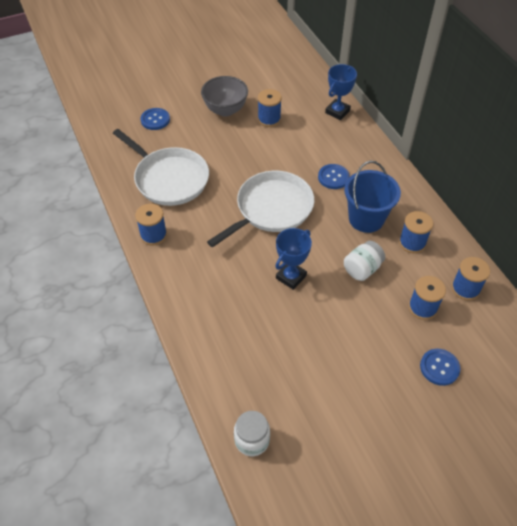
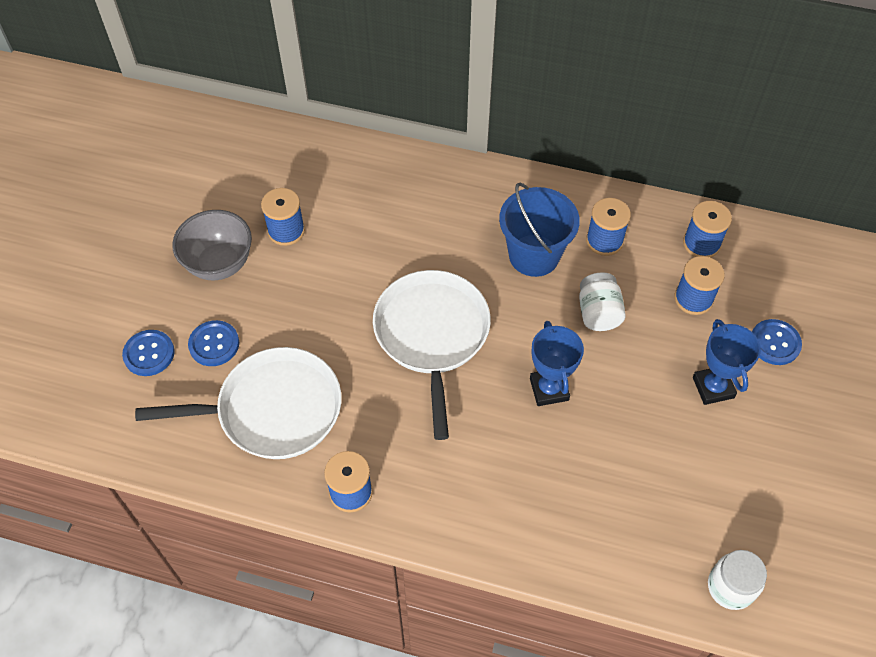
camera: 50 degrees left, 5 degrees up
(333, 177) = (445, 239): blue button -> blue button (214, 344)
(337, 112) = (348, 156): blue trophy -> blue trophy (713, 387)

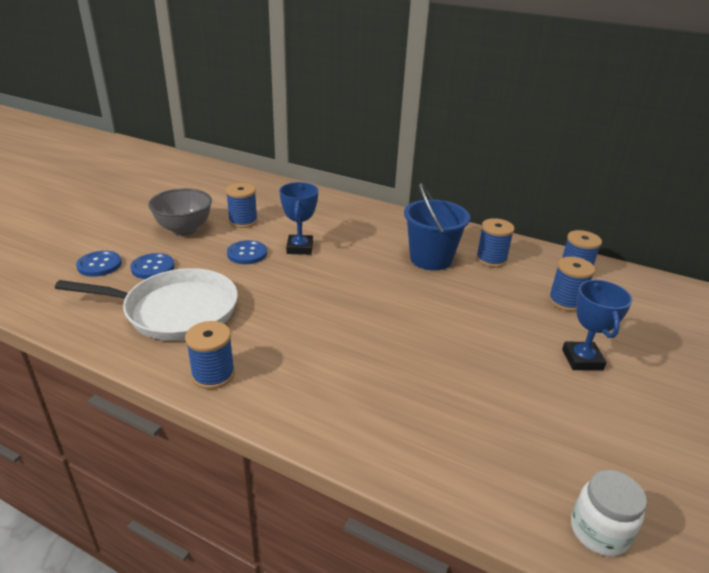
camera: 10 degrees right, 25 degrees down
(432, 335) = (331, 288): white pan -> none
(549, 389) = (423, 336): blue trophy -> blue trophy (299, 248)
(598, 313) = (479, 297): white jar -> none
(774, 343) = (643, 339): blue button -> blue button (247, 253)

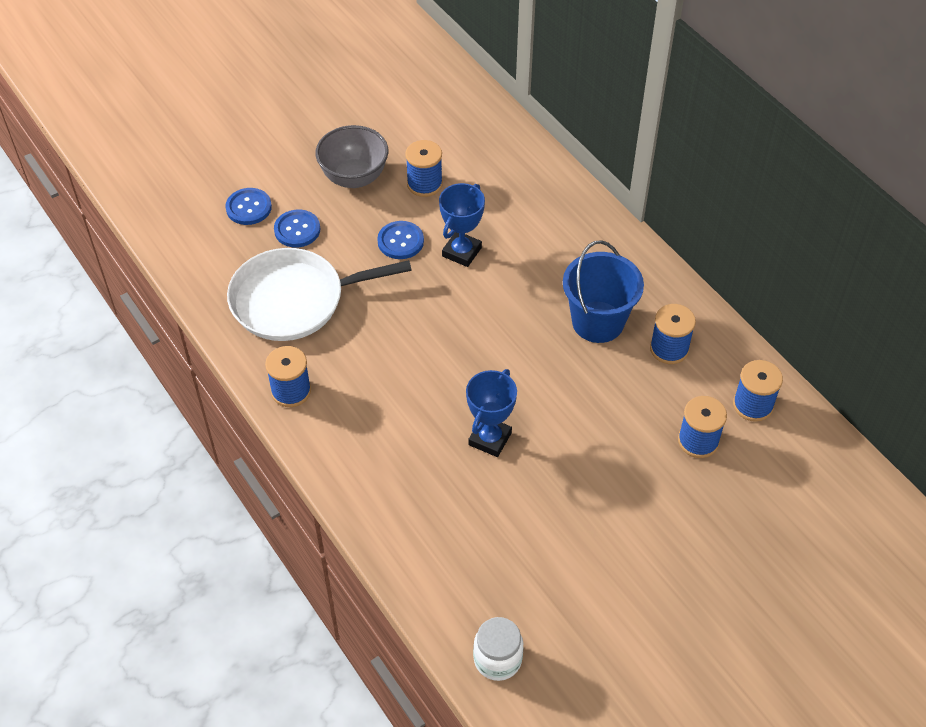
camera: 30 degrees right, 20 degrees up
(176, 310) = (293, 300): white pan -> white pan turned 135 degrees clockwise
(582, 360) = (641, 515): blue trophy -> blue trophy (490, 439)

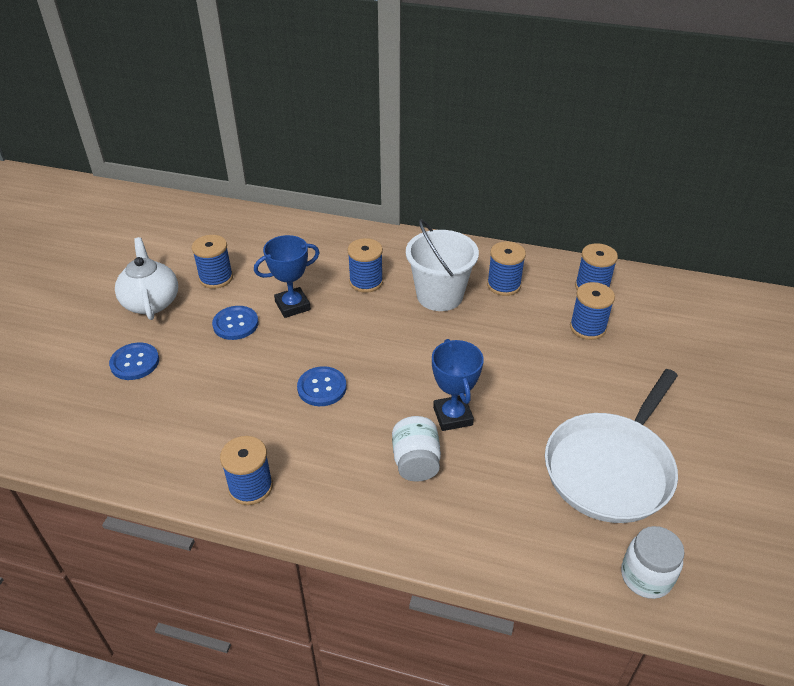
camera: 40 degrees left, 10 degrees down
(248, 207) = (71, 370): blue button -> blue button (322, 387)
(293, 300) = (183, 415): white pan -> white pan (610, 468)
(354, 177) = (151, 302): grey bowl -> white teapot
(423, 455) = (416, 462): none -> white jar
(461, 252) = (292, 306): blue trophy -> blue trophy turned 75 degrees clockwise
(547, 266) = (366, 282): none -> blue spool
(598, 322) = (439, 295): blue bucket -> white bucket

